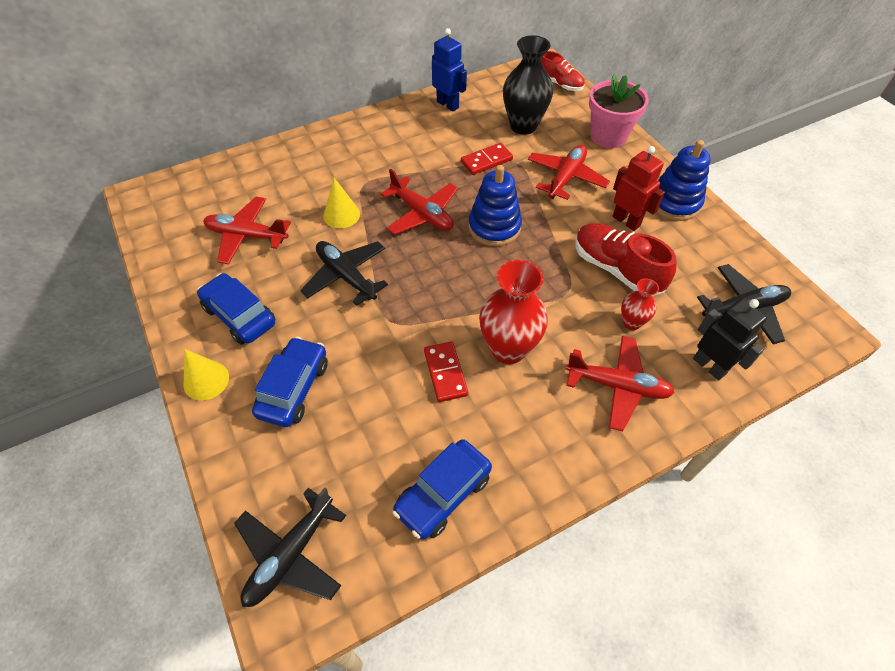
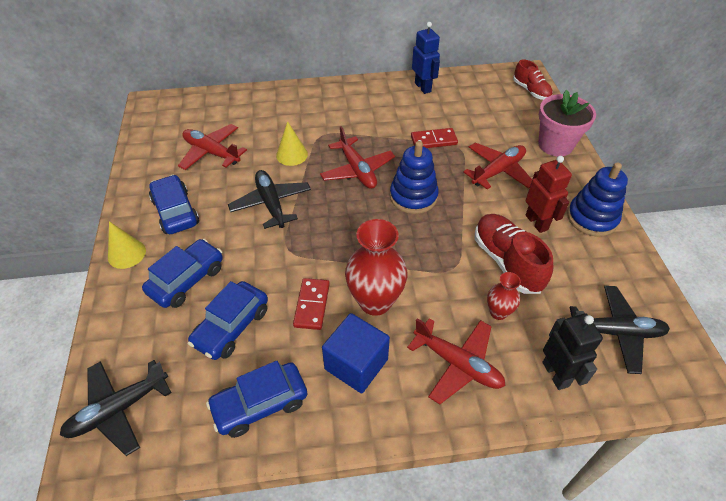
camera: 20 degrees right, 5 degrees down
(371, 423) = (231, 326): none -> blue car
(520, 419) = (356, 364): none -> blue cube
(523, 126) = (480, 119): black vase -> none

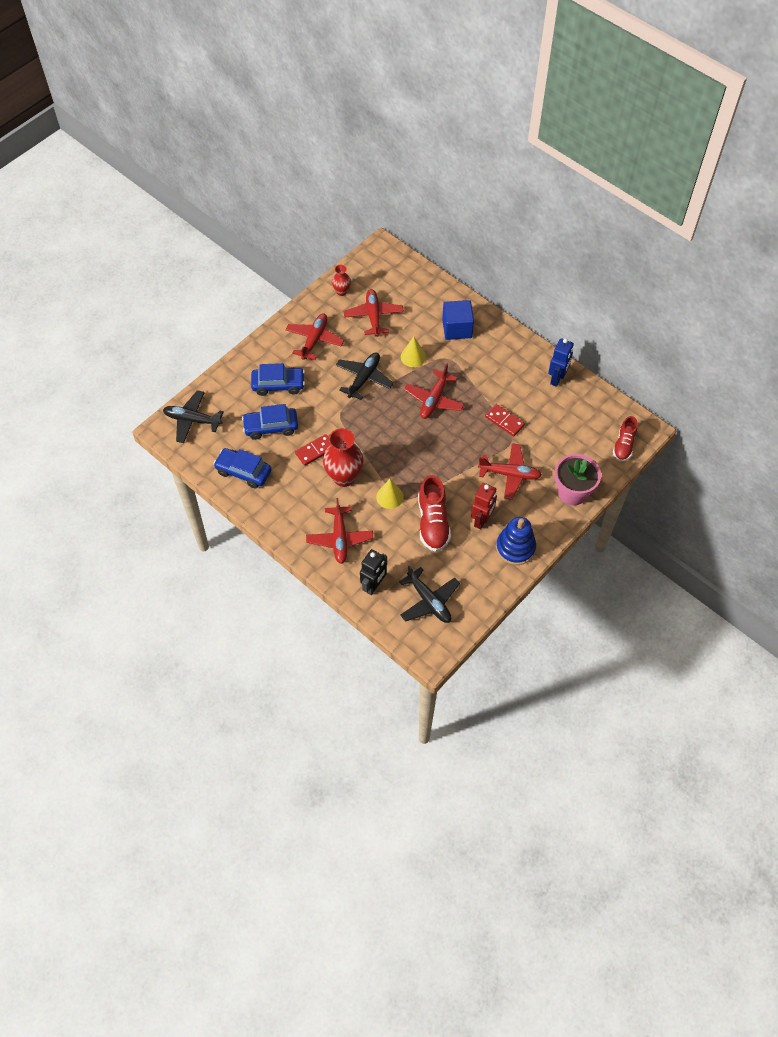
camera: 50 degrees right, 10 degrees up
(126, 254) = (268, 344): yellow cone -> yellow cone (389, 497)
(176, 212) = (314, 340): blue car -> red plane
(356, 364) = (299, 495): blue cube -> blue cube (457, 328)
(413, 197) = (440, 443): blue stacking toy -> none
(498, 312) = (391, 538): red vase -> red vase (341, 291)
(507, 262) = (433, 522): red shoe -> red shoe turned 150 degrees clockwise

